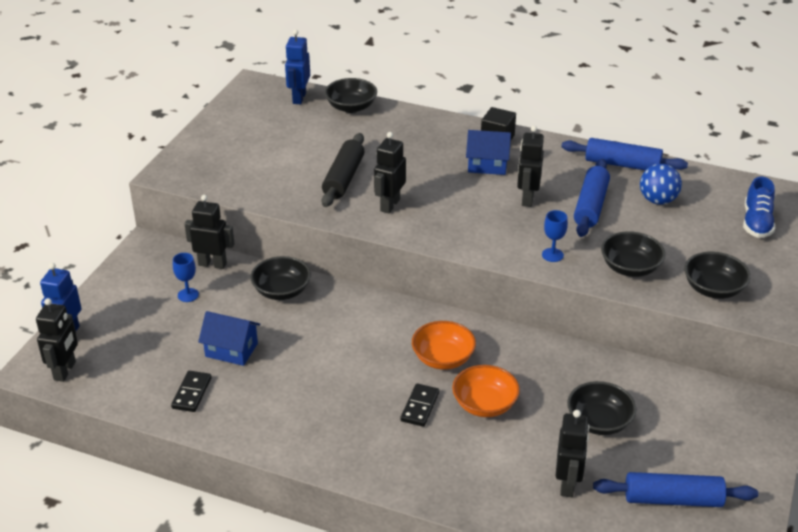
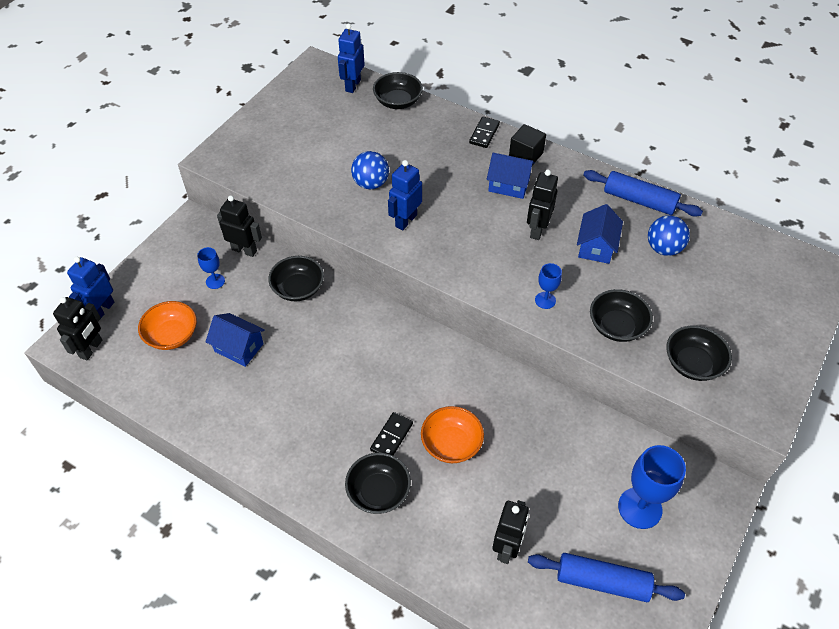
camera: 10 degrees right, 15 degrees up
(192, 393) = (193, 390): black domino -> black domino (484, 134)
(343, 178) = (371, 183): black rolling pin -> blue ball
(389, 205) = (405, 220): black robot -> blue robot
(443, 358) = (425, 385): orange bowl -> orange bowl (172, 335)
(590, 206) = (596, 246): blue rolling pin -> blue house
(599, 422) = (553, 480): black bowl -> black bowl (378, 491)
(692, 433) = (640, 508): none -> blue goblet
(756, 223) = (756, 289): blue shoe -> none

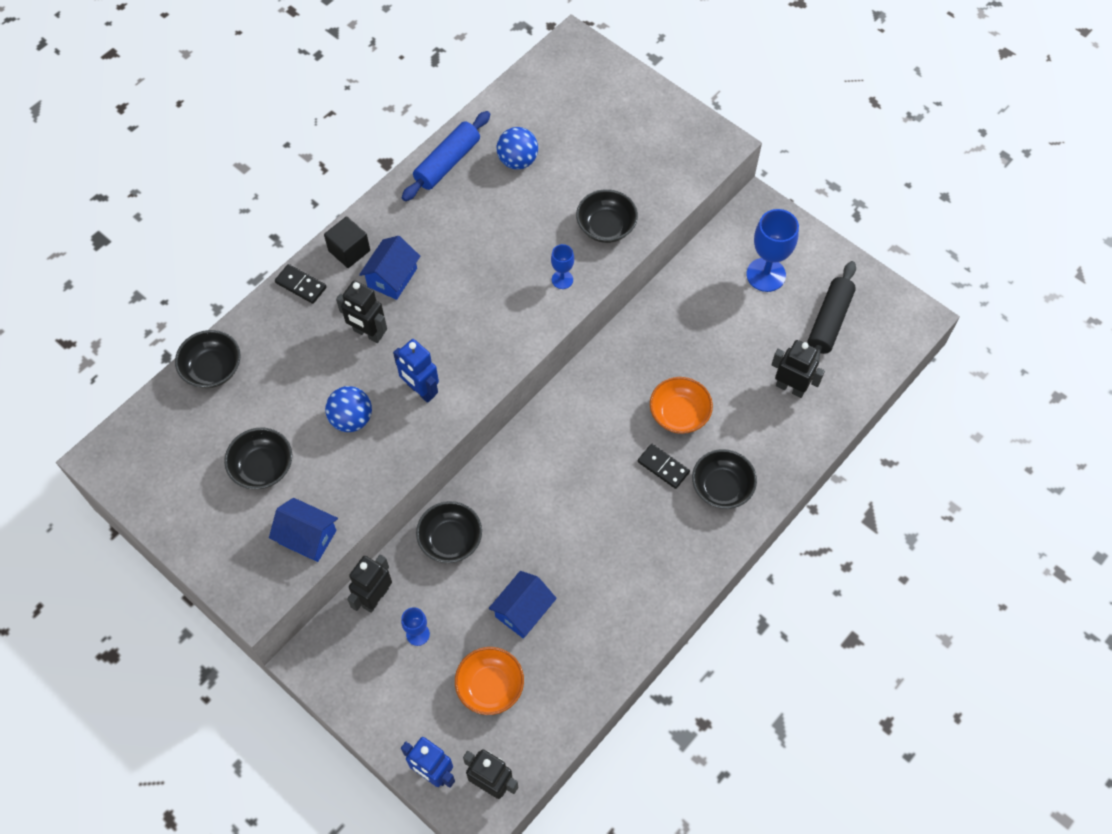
camera: 80 degrees left, 10 degrees up
(352, 85) = (162, 417): blue robot -> none
(537, 230) = (466, 265): black robot -> black robot (368, 333)
(596, 246) = (502, 218): blue house -> blue house (307, 537)
(602, 581) = (829, 321): blue rolling pin -> black rolling pin
(693, 363) = (659, 179): black bowl -> black bowl (263, 467)

